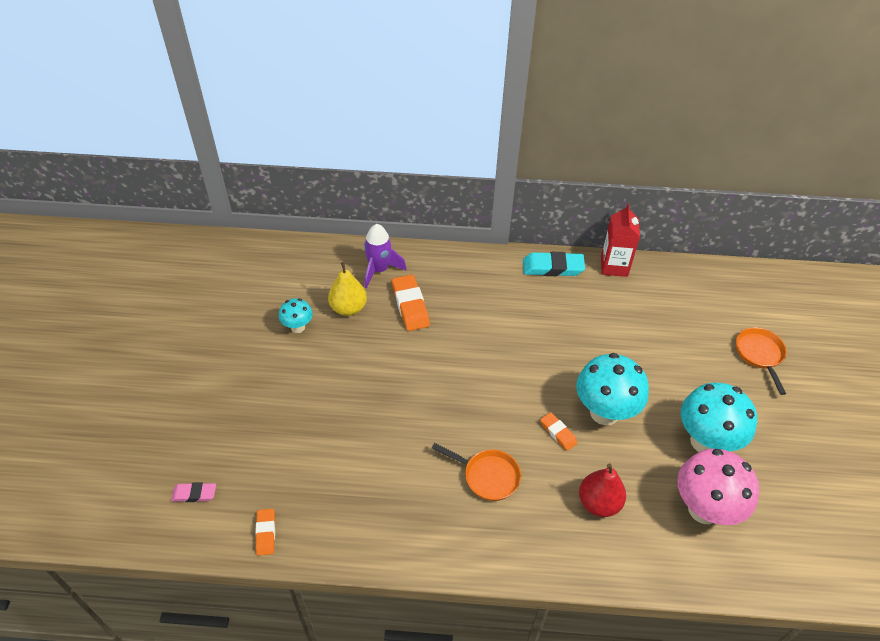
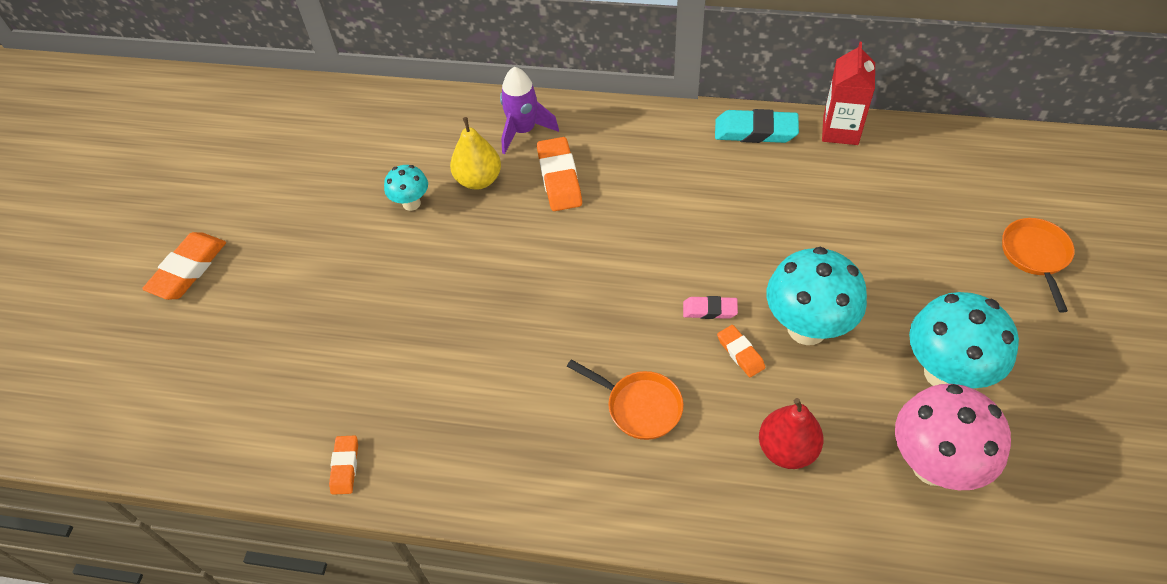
camera: 10 degrees right, 5 degrees up
(124, 384) = (188, 269): none -> orange eraser
(194, 494) = (261, 412): pink eraser -> pink eraser (709, 310)

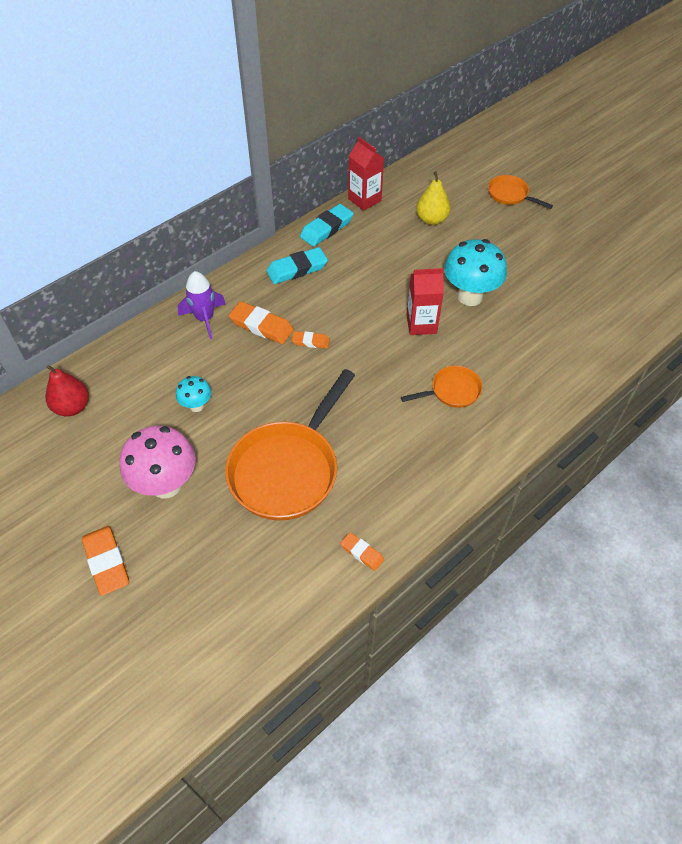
camera: 55 degrees left, 0 degrees up
(397, 329) = (287, 469): none -> orange pan
(478, 180) = (217, 362): yellow pear -> yellow pear (431, 219)
(668, 149) = (297, 269): none -> turquoise eraser
(709, 310) = (421, 324): pink eraser -> red carton
(740, 353) = (459, 330): orange eraser -> orange eraser (310, 342)
(787, 449) = (530, 351): red pear -> red pear (72, 407)
(933, 465) = (584, 307): pink mushroom -> pink mushroom (166, 485)
(945, 373) = (541, 269): turquoise mushroom -> none

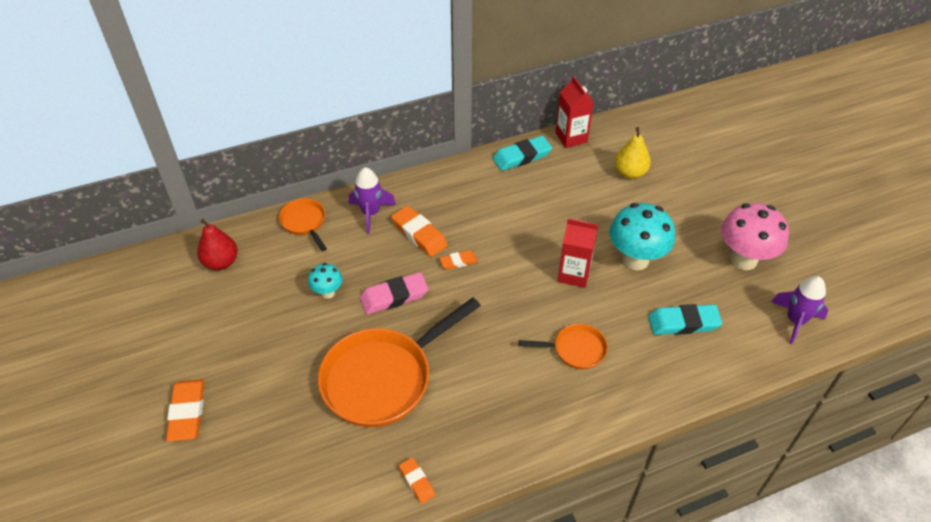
camera: 20 degrees right, 5 degrees down
(166, 485) = (269, 358): pink mushroom -> pink mushroom (743, 259)
(263, 391) = (394, 296): none -> pink eraser
(297, 269) = (476, 188): turquoise eraser -> turquoise eraser (683, 323)
(310, 342) = (458, 262): orange eraser -> orange eraser turned 45 degrees counterclockwise
(510, 195) = (723, 167): orange pan -> orange pan (304, 222)
(624, 312) = (795, 320): none -> purple rocket

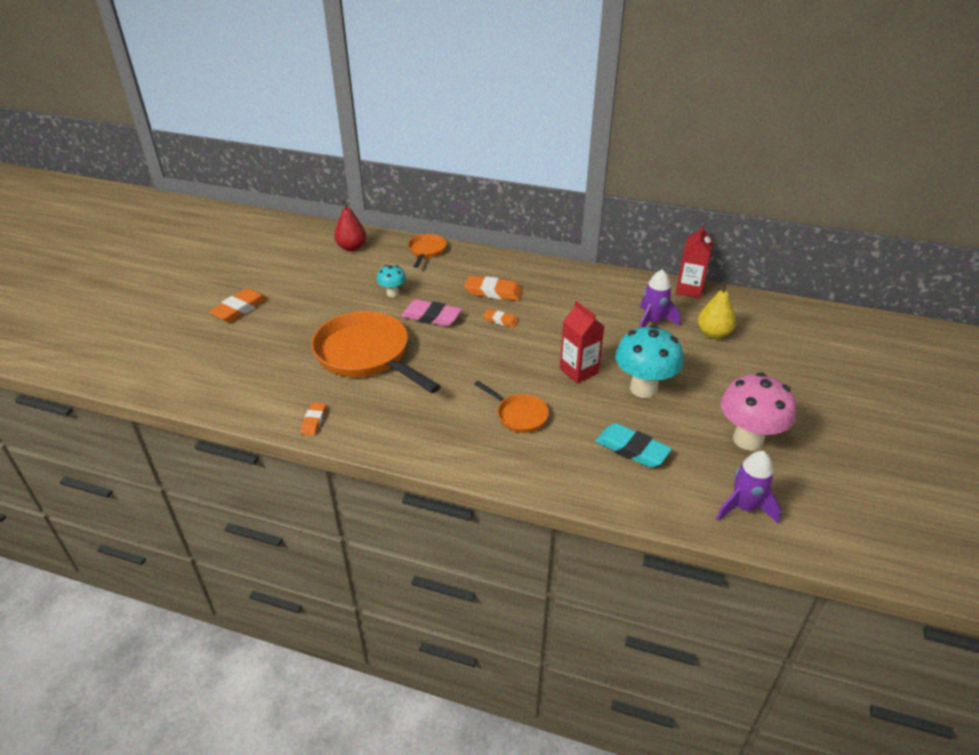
camera: 40 degrees right, 10 degrees down
(371, 213) = (475, 266): purple rocket -> purple rocket (652, 322)
(383, 378) = (366, 355): orange pan -> orange pan turned 45 degrees clockwise
(419, 234) = (493, 292): orange eraser -> orange eraser turned 75 degrees counterclockwise
(522, 156) = (631, 283): turquoise eraser -> none

